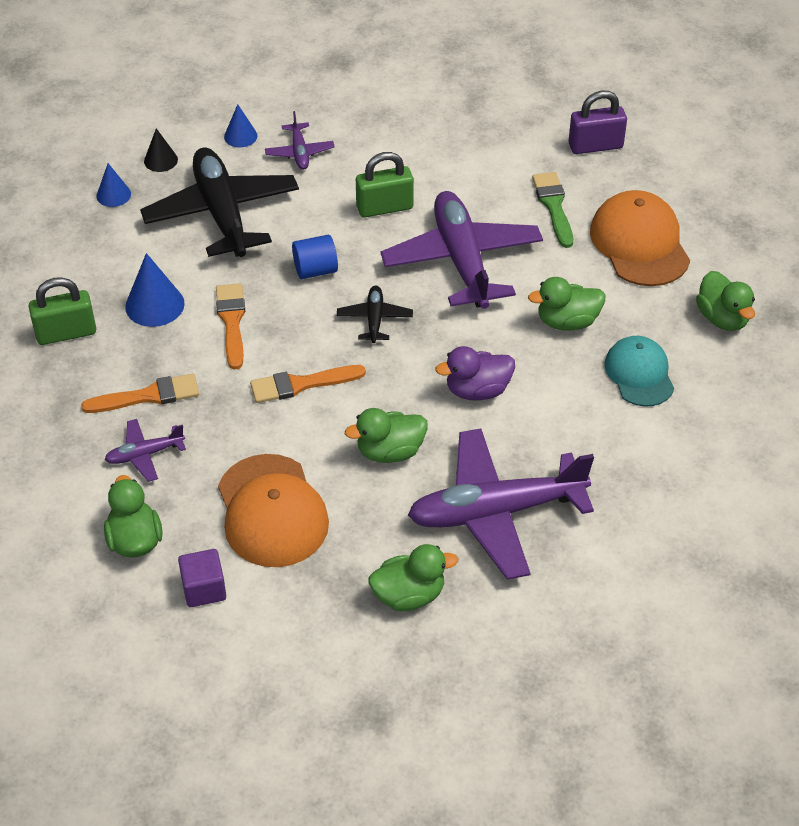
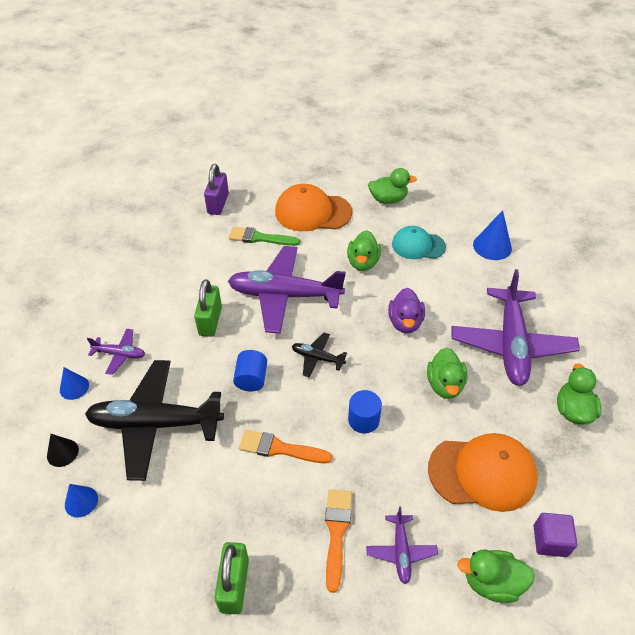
camera: 70 degrees left, 0 degrees up
(154, 305) = (234, 501): blue cone -> blue cone (492, 246)
(301, 384) = (363, 420): orange brush -> blue cylinder

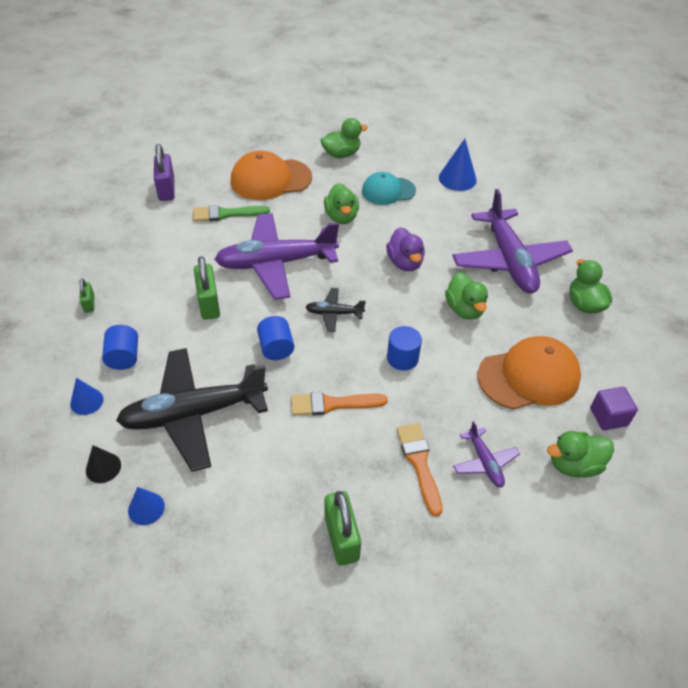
camera: 20 degrees left, 0 degrees up
(112, 297) = (89, 304): none -> green padlock
(120, 354) = (124, 357): purple plane -> blue cylinder

